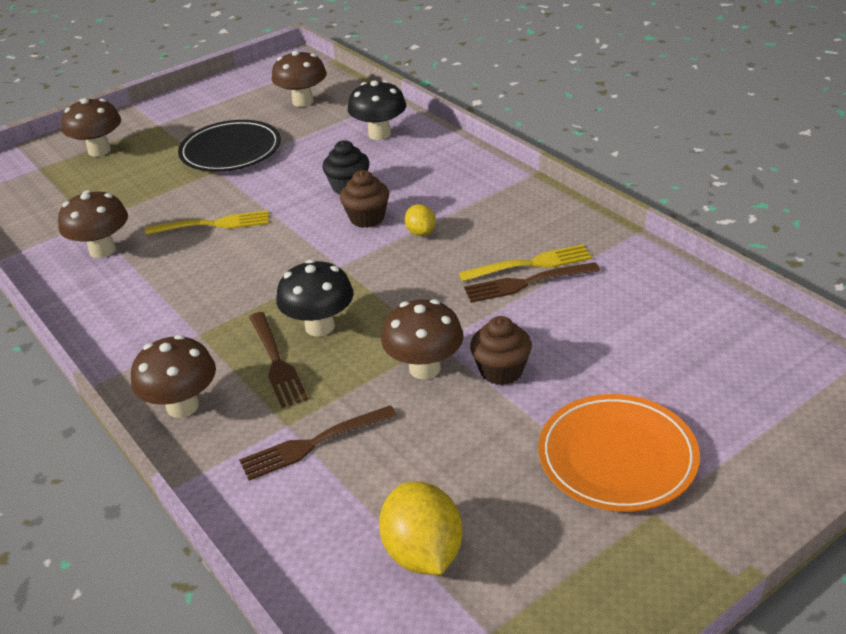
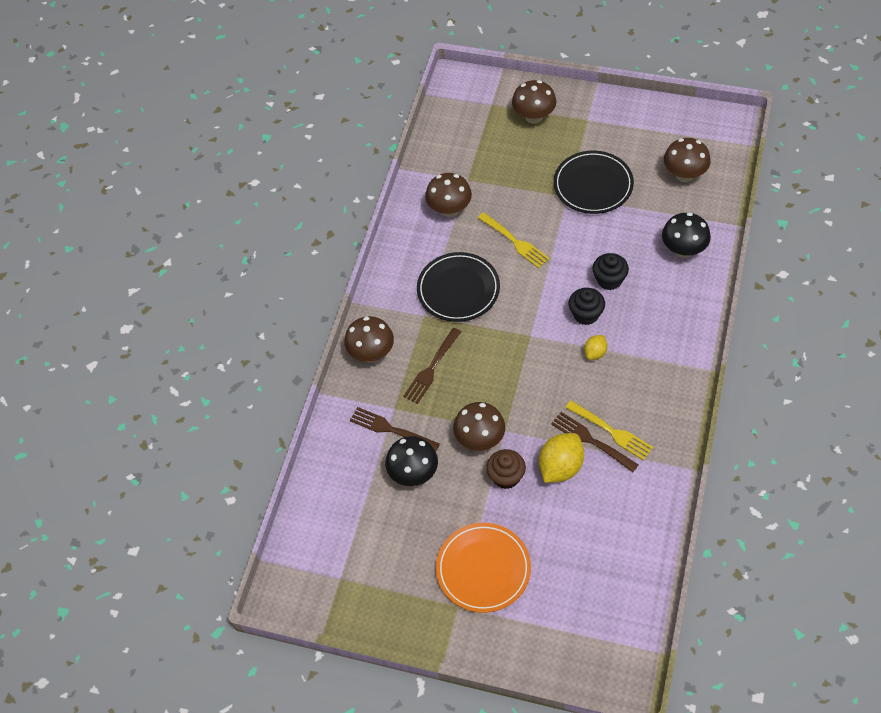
camera: 55 degrees right, 20 degrees up
(207, 290) = (458, 289): none -> black plate
(320, 326) = (473, 366): black mushroom -> black mushroom (413, 474)
(367, 218) = (586, 314): brown cupcake -> black cupcake
(423, 553) = (362, 523): yellow lemon -> yellow lemon (560, 467)

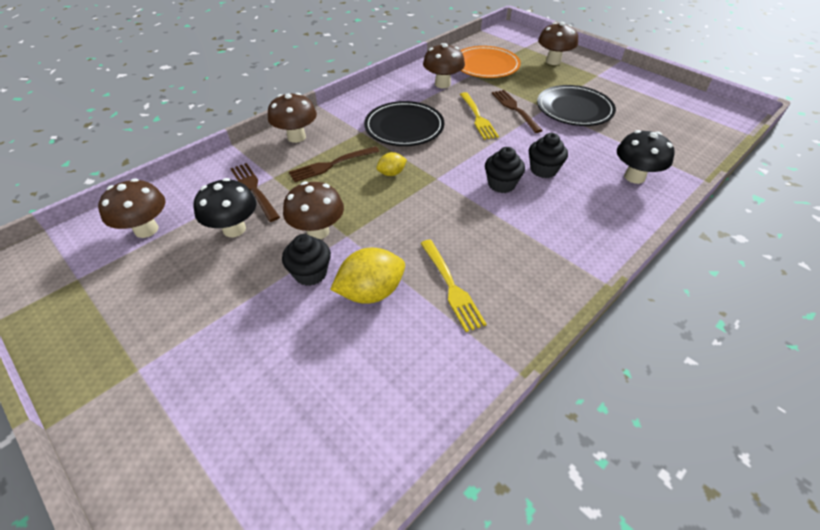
camera: 25 degrees right, 10 degrees down
(483, 569) = (200, 347): orange plate -> orange plate (485, 65)
(506, 476) = (310, 273): brown cupcake -> black cupcake
(591, 441) = (423, 284): brown fork -> brown fork (515, 109)
(595, 353) = (487, 215): yellow lemon -> yellow lemon (391, 173)
(684, 175) = (667, 130): brown mushroom -> brown mushroom (146, 229)

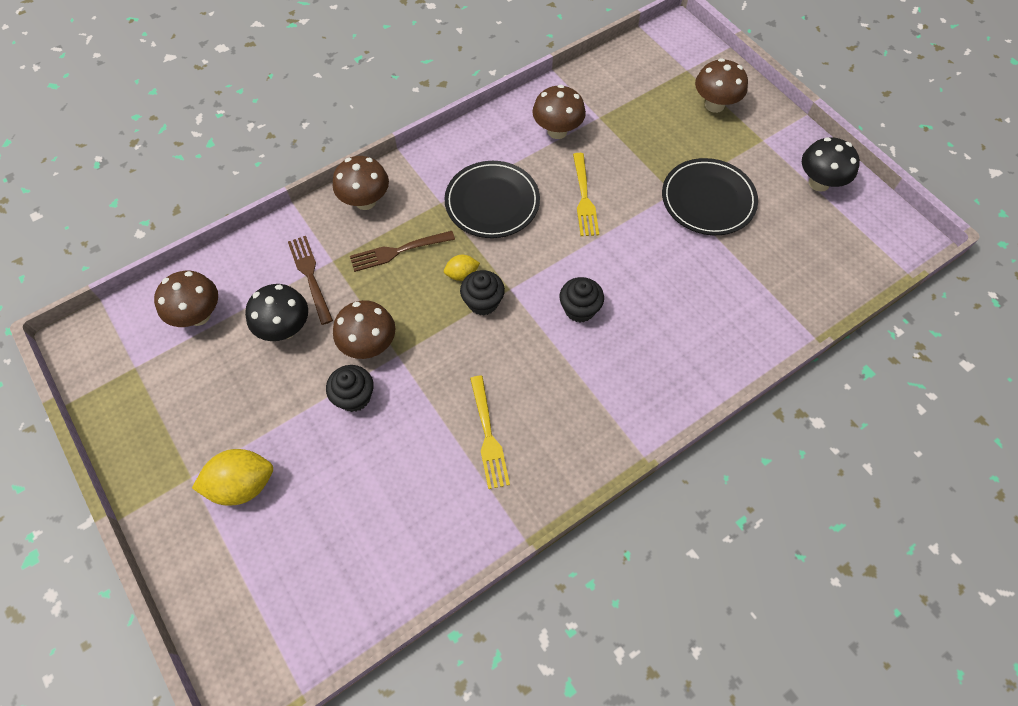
camera: 10 degrees right, 15 degrees up
(371, 292) = (409, 429): yellow lemon -> yellow lemon (242, 485)
(485, 65) = (622, 102): orange plate -> none
(515, 109) = (634, 189): brown fork -> none
(543, 170) = (634, 295): black cupcake -> black cupcake (483, 302)
(634, 177) = (735, 321): black mushroom -> black mushroom (819, 183)

